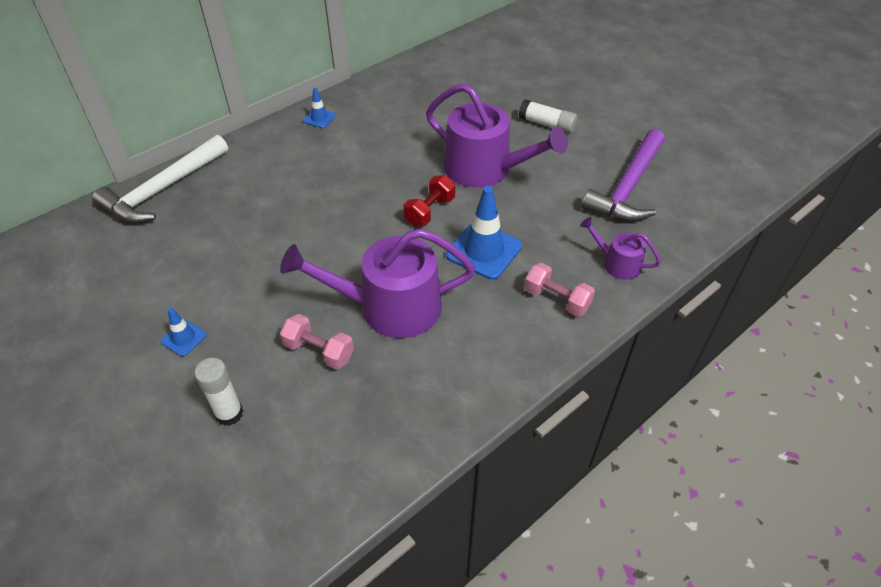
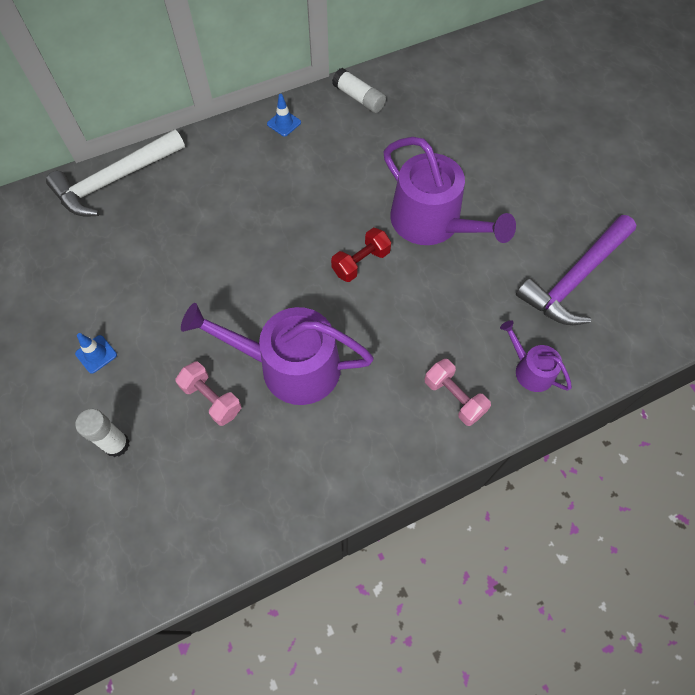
camera: 15 degrees right, 15 degrees up
(484, 251) = (400, 323): blue traffic cone -> none
(547, 124) = (516, 178): white glue stick -> white glue stick (359, 98)

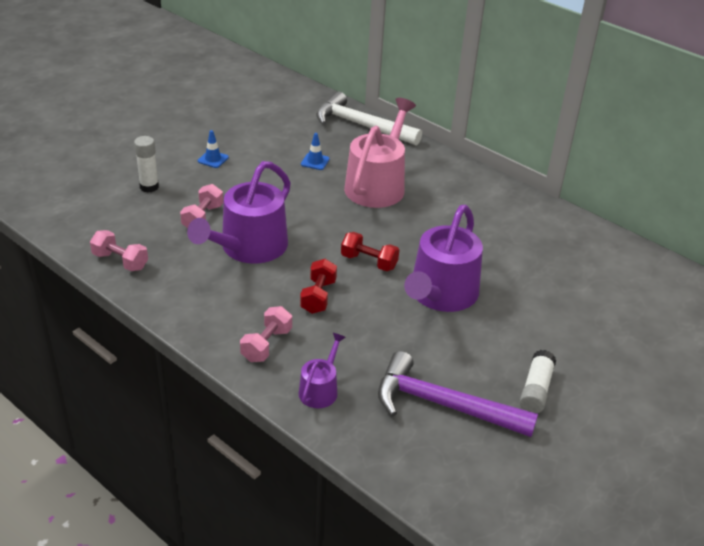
camera: 65 degrees right, 25 degrees down
(236, 208) = (377, 185): none -> pink watering can
(256, 515) = (120, 261): none -> pink dumbbell
(284, 123) = (482, 187): blue traffic cone -> blue traffic cone (315, 161)
(290, 366) = (249, 247): purple watering can -> purple watering can turned 135 degrees counterclockwise
(359, 98) = (547, 220): white glue stick -> white glue stick (536, 389)
(397, 326) = (318, 296): none -> red dumbbell

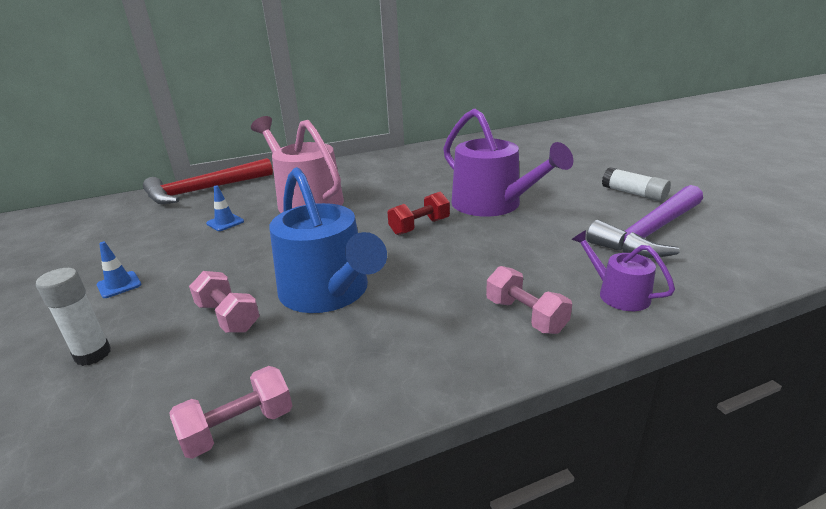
camera: 60 degrees left, 10 degrees down
(249, 247) = (328, 292): purple watering can -> blue watering can
(318, 296) = (456, 264): red dumbbell -> none
(361, 125) = (204, 190): white hammer -> red hammer

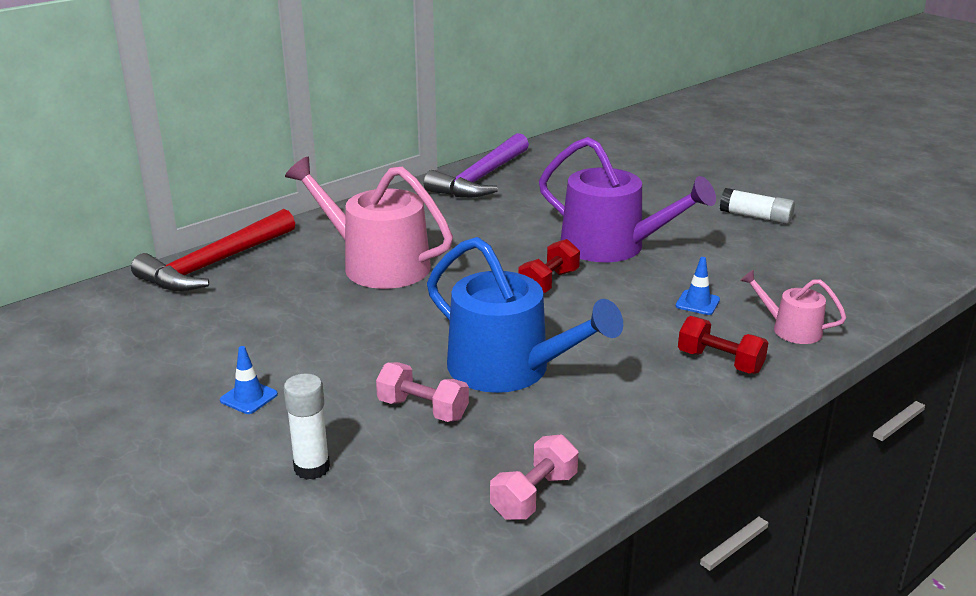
camera: 20 degrees left, 0 degrees up
(225, 222) = (298, 306): blue traffic cone -> blue traffic cone (697, 303)
(525, 316) = (720, 362): pink dumbbell -> red dumbbell
(618, 294) = (791, 329): purple watering can -> pink watering can
(650, 233) = (792, 262): purple hammer -> purple hammer (481, 178)

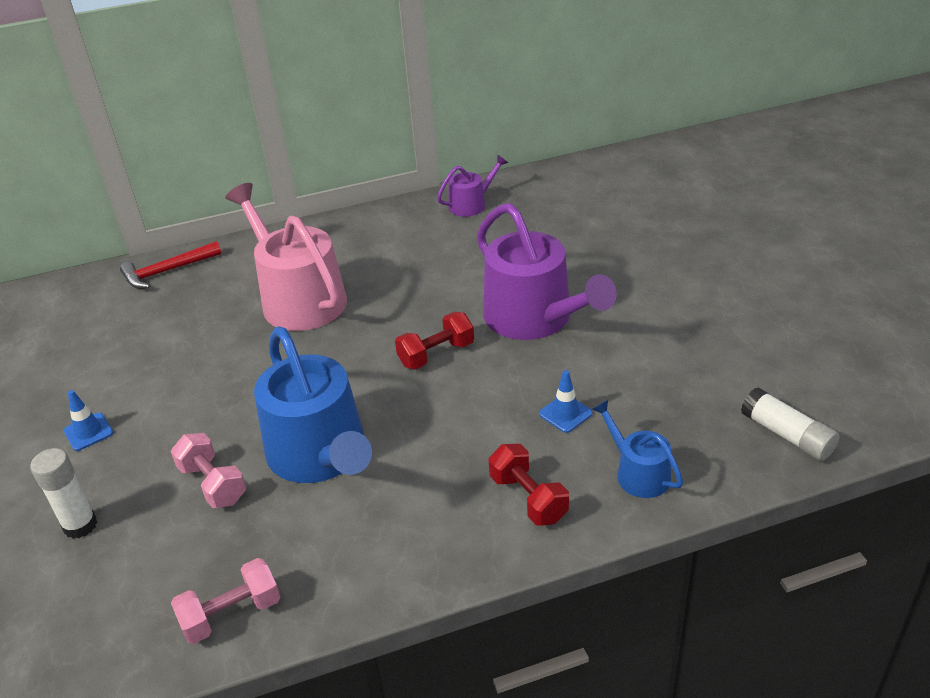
camera: 25 degrees right, 10 degrees up
(215, 264) = (167, 271): red hammer -> red hammer, size x0.61
(481, 178) = (471, 204): purple hammer -> purple watering can
(755, 217) = (721, 306): white glue stick -> white glue stick (787, 435)
(791, 329) = (638, 473): pink watering can -> blue watering can

